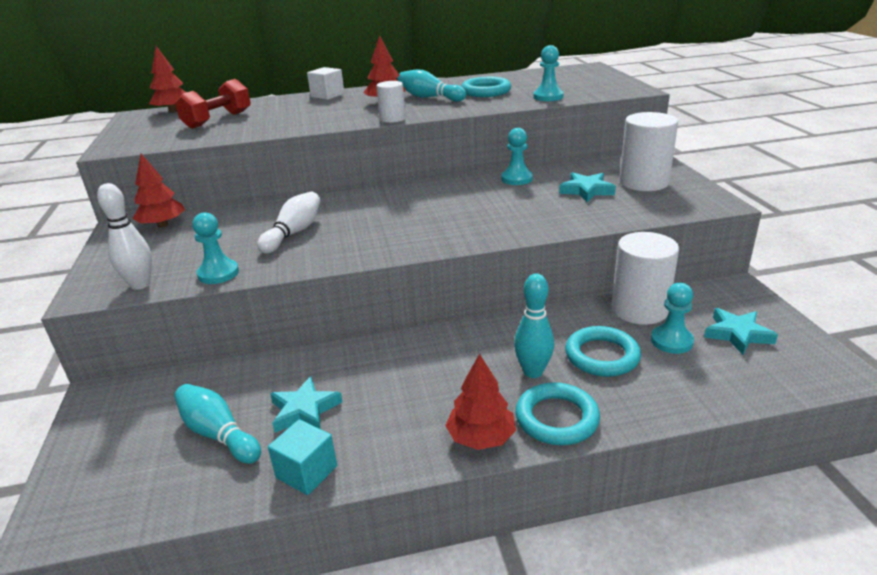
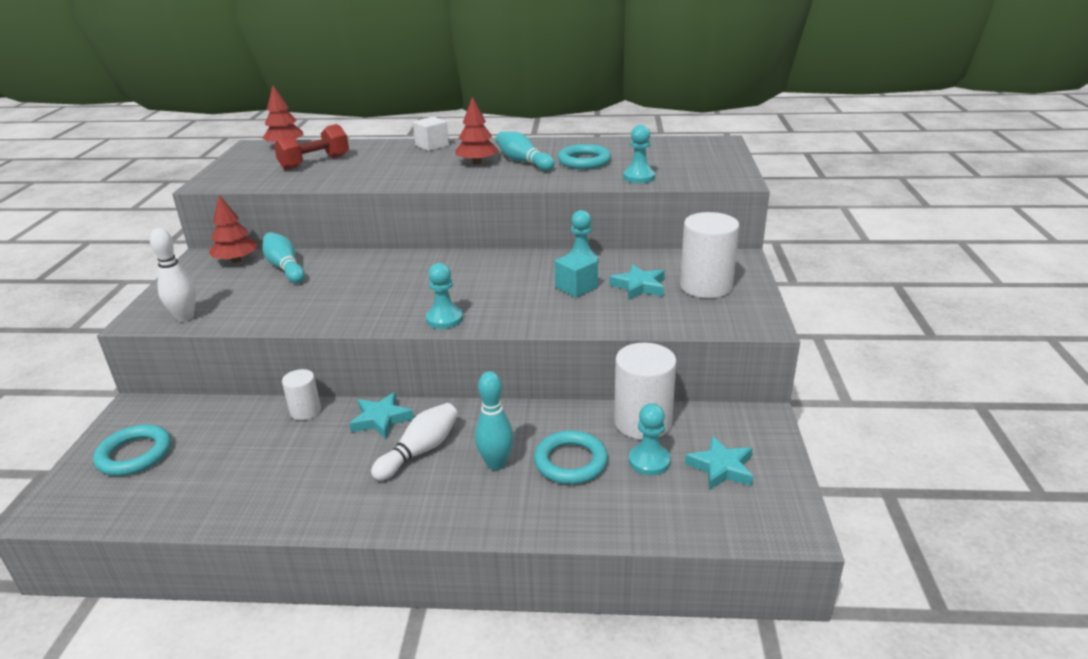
camera: 15 degrees right, 0 degrees up
(218, 273) = (250, 318): turquoise pawn -> turquoise pawn (444, 319)
(218, 434) = (204, 463): turquoise bowling pin -> turquoise bowling pin (285, 268)
(294, 233) = (337, 288): white bowling pin -> white bowling pin (420, 451)
(304, 410) = (281, 457): turquoise star -> turquoise star (381, 419)
(306, 472) = (252, 511): turquoise cube -> turquoise cube (576, 287)
(392, 119) = (467, 184): white cylinder -> white cylinder (305, 411)
(481, 437) = (409, 514): red tree -> none
(557, 418) = (486, 512): turquoise ring -> turquoise ring (135, 454)

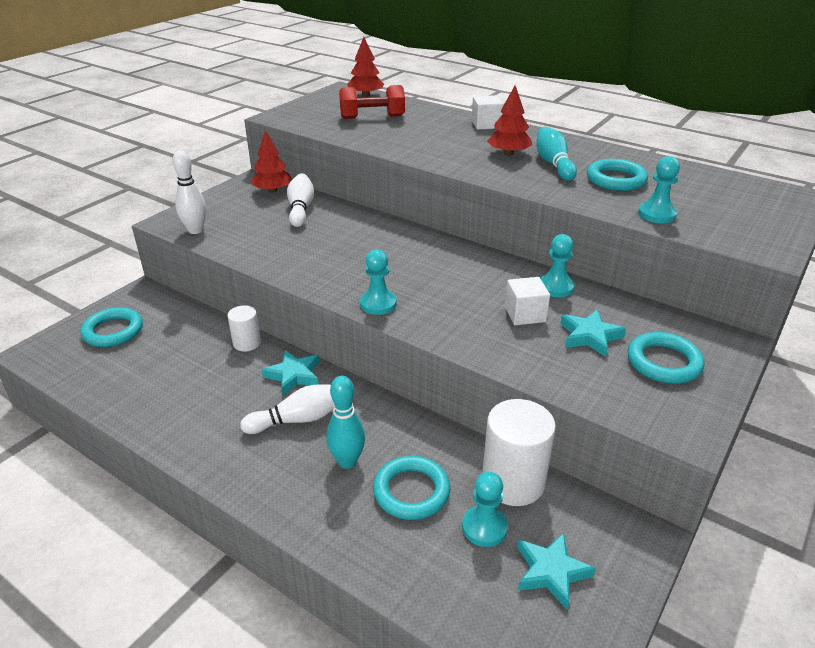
camera: 30 degrees right, 5 degrees up
(285, 268) = (300, 209): turquoise bowling pin -> white bowling pin
(576, 287) = (525, 314): turquoise cube -> white cube
(705, 286) = (663, 362): white cylinder -> turquoise ring

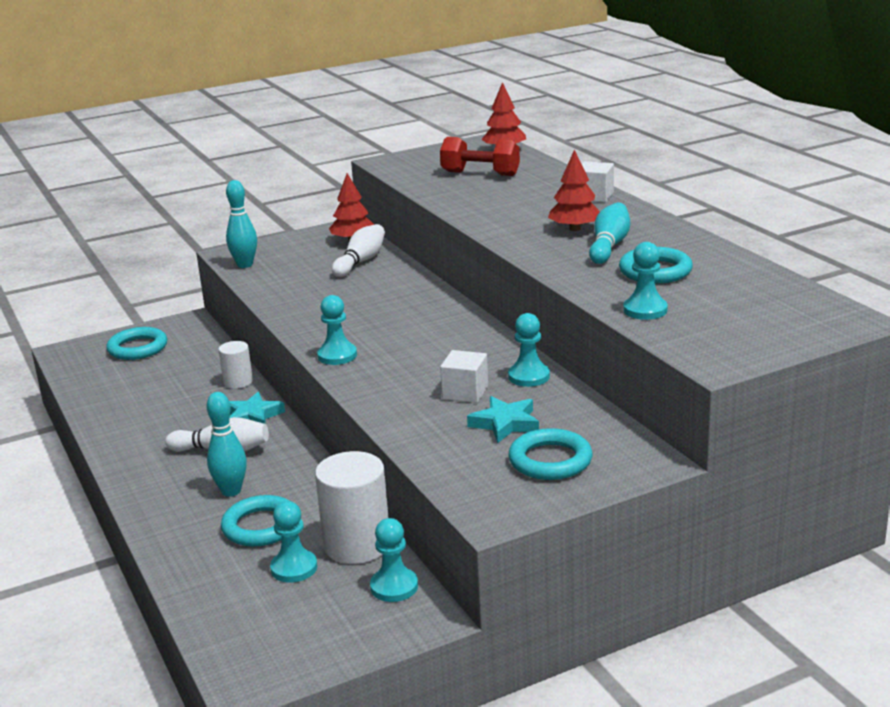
camera: 30 degrees right, 10 degrees down
(195, 230) = (245, 265): white bowling pin -> turquoise bowling pin
(551, 572) = (314, 613): turquoise star -> none
(586, 515) = (394, 587): none -> turquoise pawn

